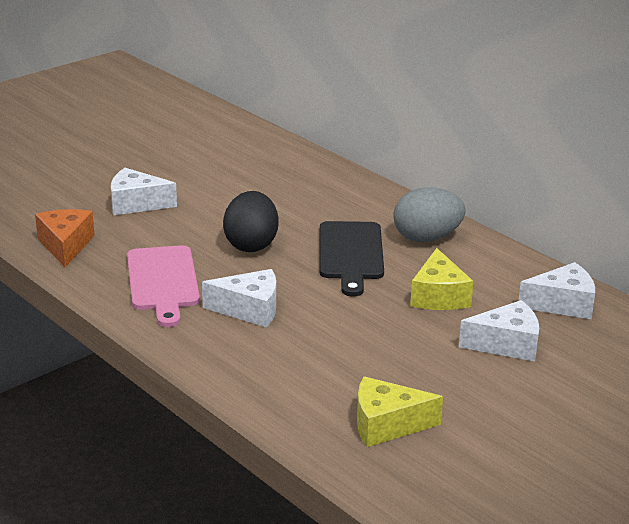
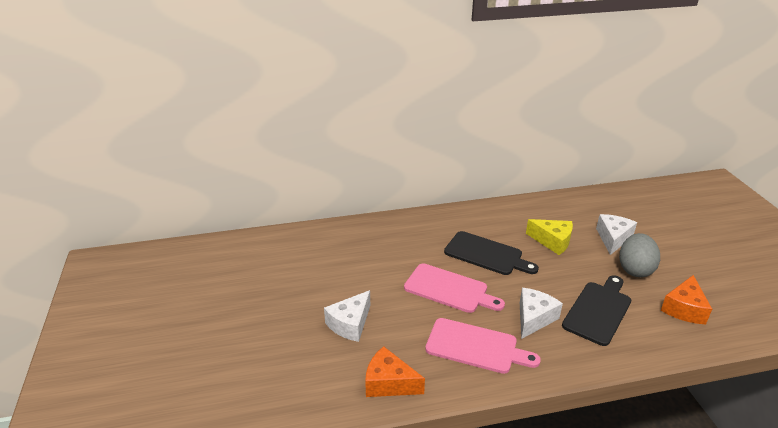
camera: 60 degrees left, 5 degrees up
(251, 245) = (449, 289): black egg -> pink cutting board
(311, 354) = (598, 311): none -> black cutting board
(386, 425) = (684, 309): yellow cheese -> orange cheese
(427, 238) = (484, 221): grey egg -> grey egg (635, 269)
(562, 304) = (579, 207): white cheese -> none

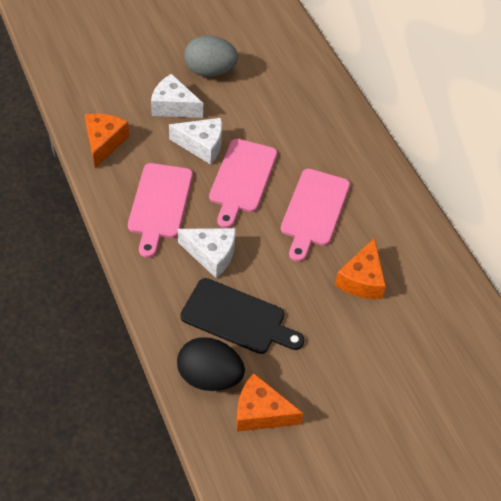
camera: 75 degrees right, 20 degrees up
(486, 254) = (314, 210): black cutting board -> pink cutting board
(552, 241) = (361, 279): yellow cheese -> orange cheese
(613, 239) = (390, 350): white cheese -> white cheese (202, 145)
(635, 269) = (328, 368): grey egg -> grey egg (210, 71)
(659, 334) = (209, 376): none -> black egg

